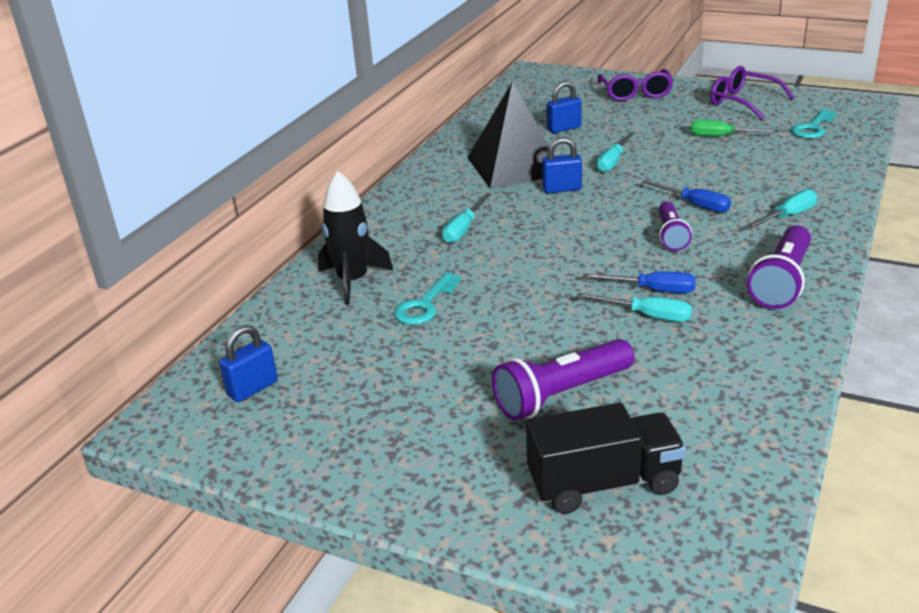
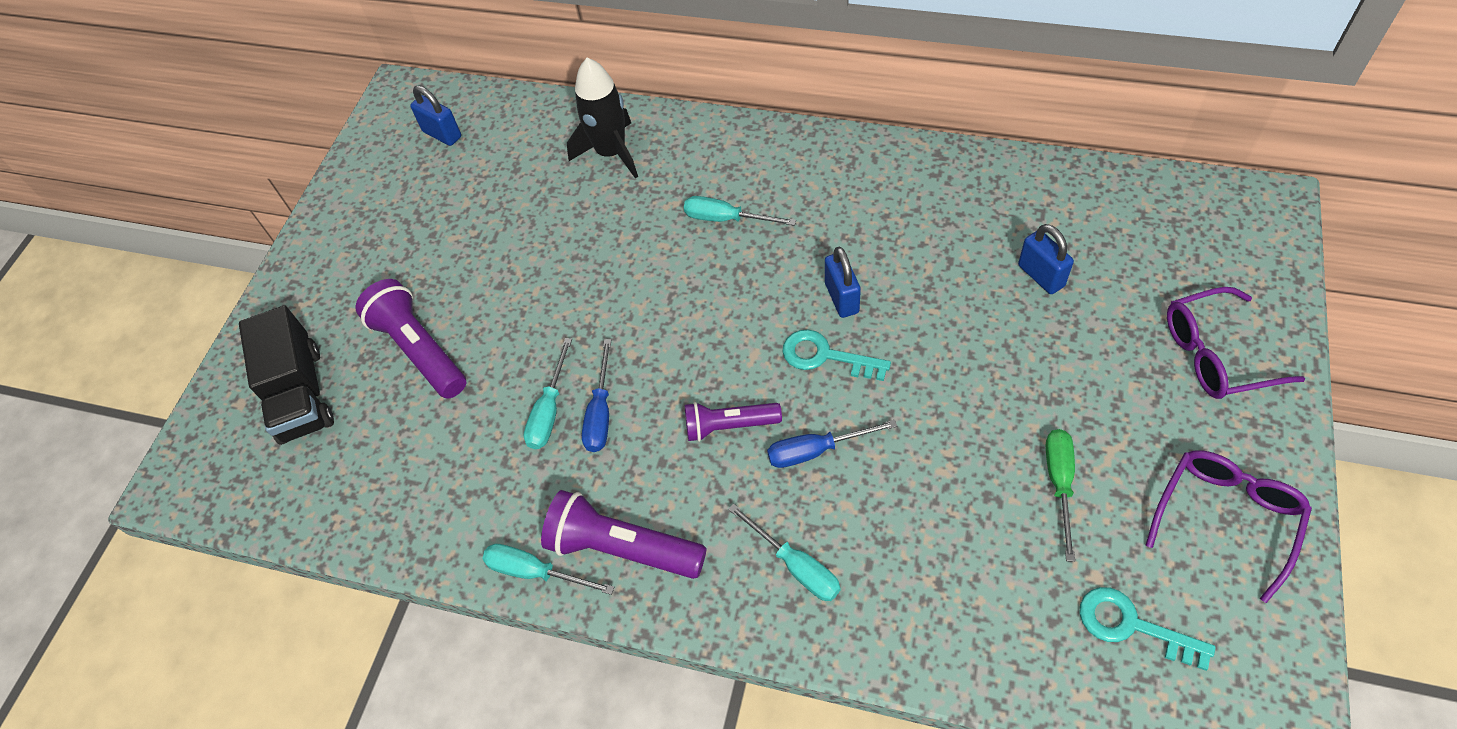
camera: 85 degrees right, 25 degrees up
(425, 305) = (569, 219): turquoise key -> turquoise key (826, 356)
(515, 165) = (903, 238): black pyramid -> none
(613, 161) = (936, 346): turquoise screwdriver -> turquoise screwdriver (535, 572)
(694, 205) = (816, 450): blue screwdriver -> blue screwdriver turned 45 degrees clockwise

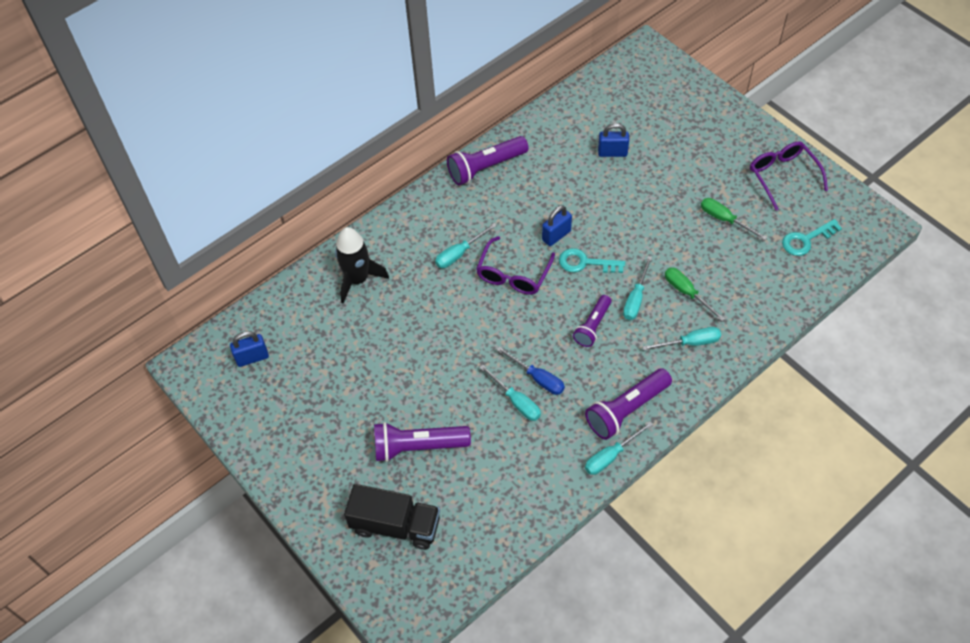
camera: 60 degrees left, 0 degrees up
(816, 450) = (635, 299): blue screwdriver -> turquoise screwdriver
(826, 356) = (585, 263): turquoise key -> turquoise key turned 45 degrees clockwise
(841, 298) = (556, 235): blue padlock -> blue padlock turned 60 degrees counterclockwise
(880, 509) = (686, 292): none -> green screwdriver
(881, 163) = (486, 167): none -> purple flashlight
(1215, 354) = (706, 123): purple glasses -> purple glasses (513, 274)

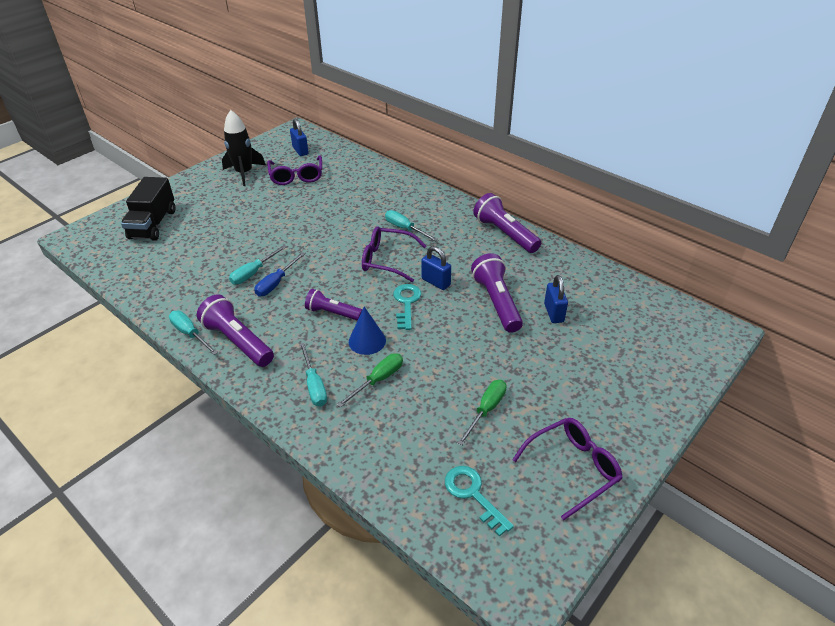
camera: 80 degrees right, 15 degrees down
(319, 361) = (296, 176): none -> purple glasses
(358, 279) = (372, 183): black rocket -> black rocket (244, 173)
(418, 446) = (218, 227): purple flashlight -> purple flashlight (497, 302)
(635, 299) = (367, 341): turquoise screwdriver -> blue cone

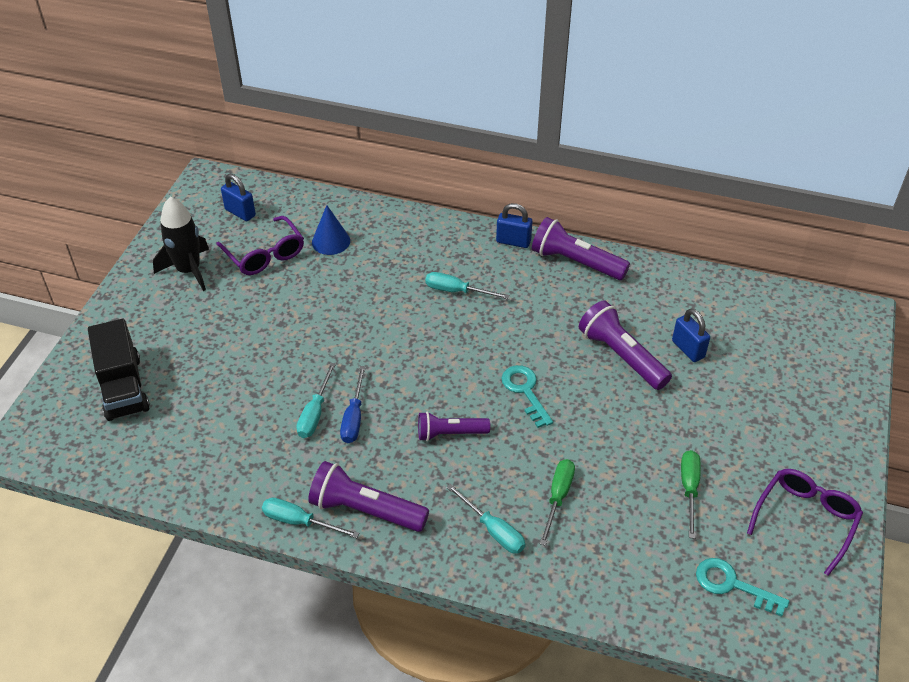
camera: 25 degrees left, 5 degrees up
(367, 341) = (513, 454): blue cone -> blue cone (331, 241)
(386, 260) = (464, 341): purple glasses -> none
(436, 282) = (540, 353): blue padlock -> blue padlock (513, 241)

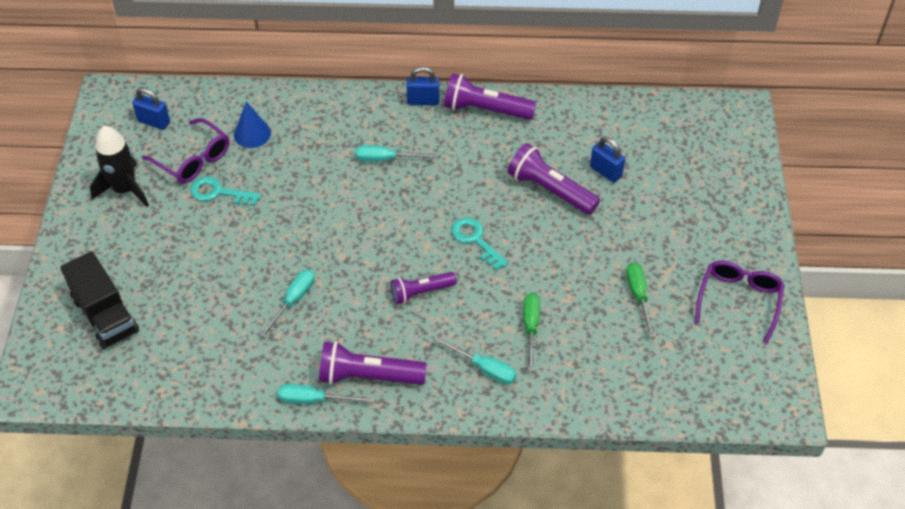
camera: 15 degrees left, 5 degrees up
(315, 413) = (293, 300): turquoise screwdriver -> turquoise screwdriver turned 150 degrees counterclockwise
(354, 417) = (330, 296): blue screwdriver -> none
(732, 585) = (693, 368): turquoise key -> turquoise key (219, 193)

